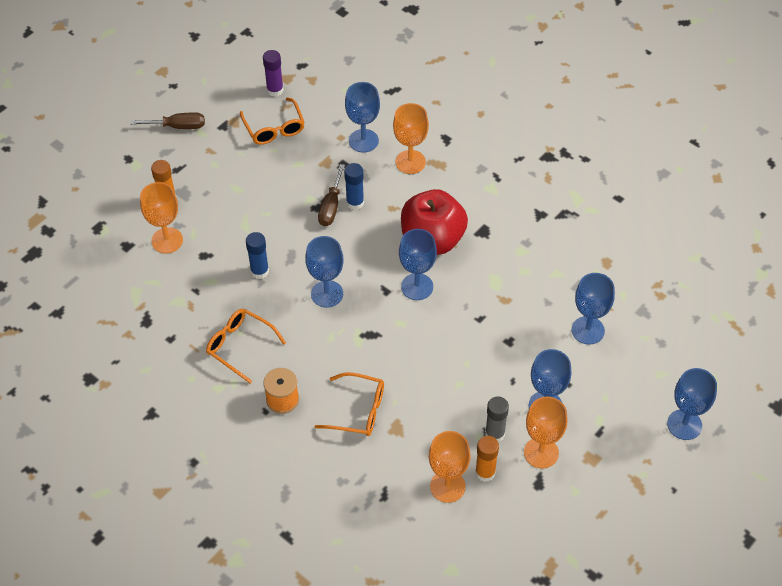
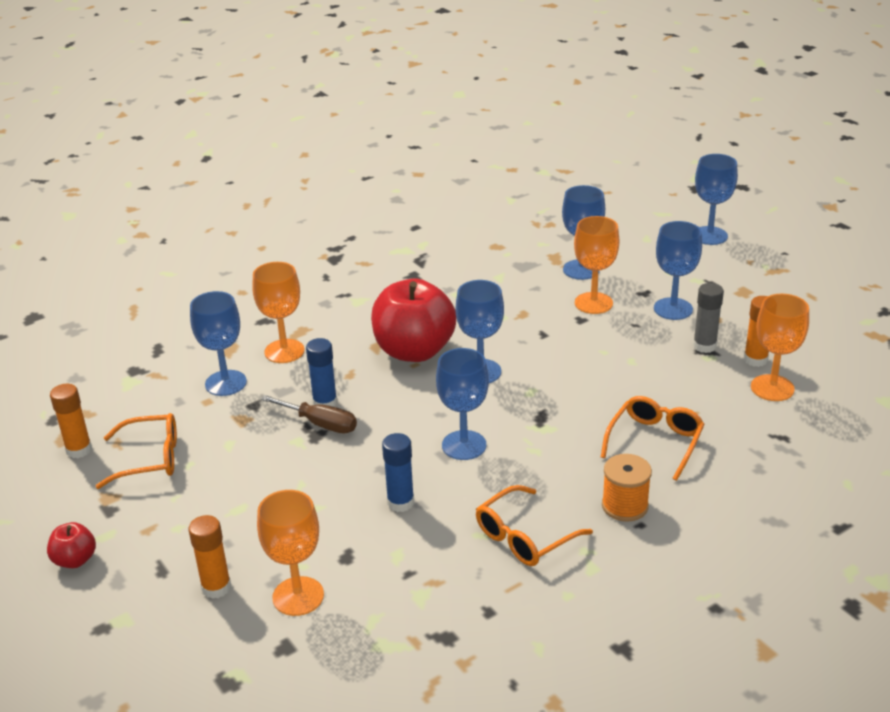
camera: 75 degrees left, 20 degrees down
(178, 126) = (75, 560): brown screwdriver -> red apple
(275, 90) = (79, 450): purple glue stick -> orange glue stick
(541, 452) = (733, 320): orange goblet -> orange goblet (593, 303)

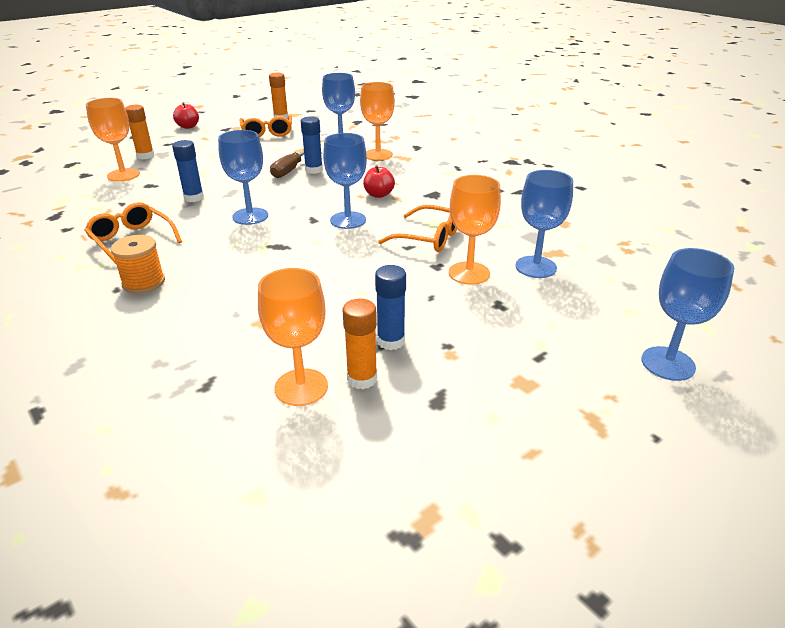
camera: 85 degrees right, 0 degrees up
(414, 351) = (379, 195): red apple -> red apple, size x0.45
(655, 441) = (226, 301): orange glasses -> orange glasses (429, 238)
(673, 309) = (468, 323): blue goblet -> none
(704, 346) = (391, 341): grey glue stick -> blue glue stick

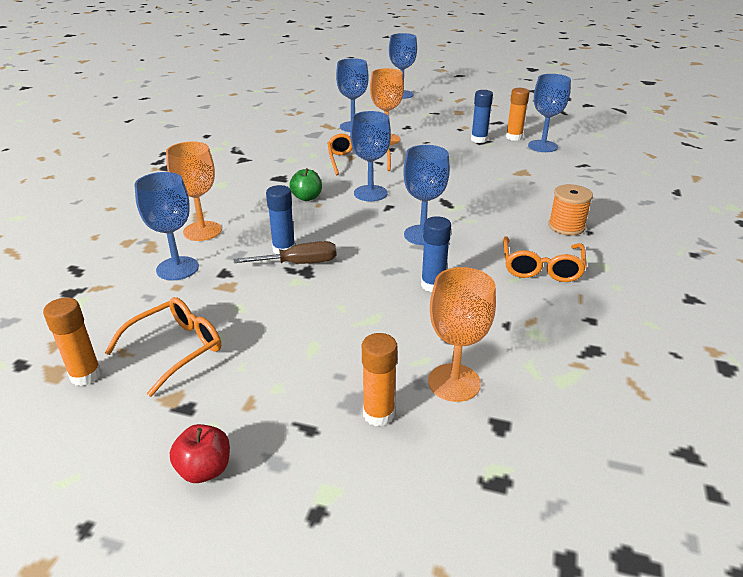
camera: 125 degrees left, 0 degrees up
(301, 387) = (542, 146): orange goblet -> blue goblet
(379, 195) = (307, 197): red apple -> green apple

